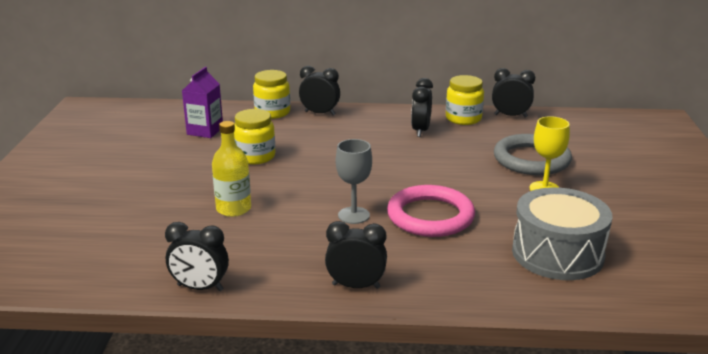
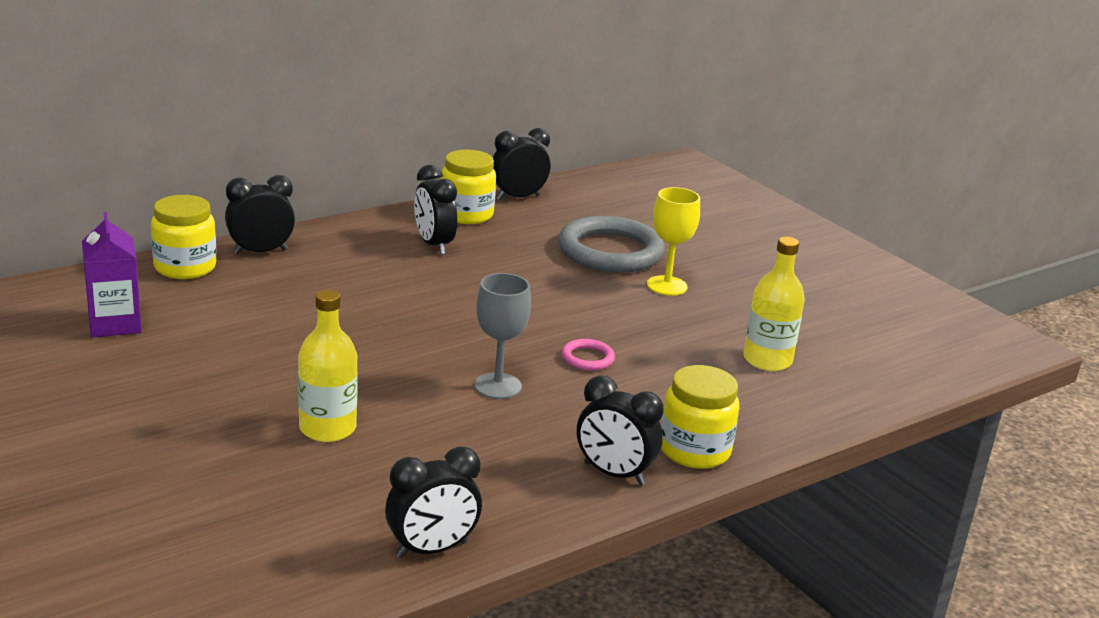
camera: 40 degrees left, 0 degrees up
(255, 156) = (253, 343): yellow jar -> yellow jar (694, 450)
(356, 286) = (614, 474): black clock -> black clock turned 120 degrees counterclockwise
(430, 216) = (587, 358): pink ring -> pink ring, size x0.43
(557, 254) = (767, 360): grey drum -> yellow bottle

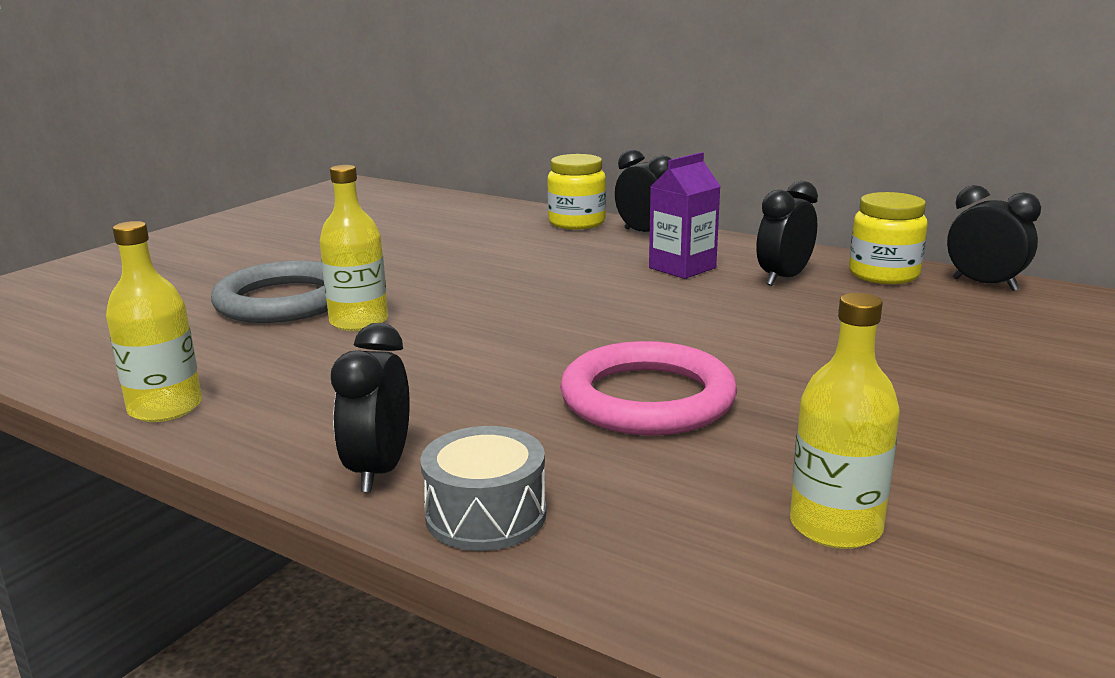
camera: 70 degrees right, 5 degrees down
(115, 324) = (456, 229): purple carton -> purple carton (682, 268)
(432, 549) = (165, 408): black clock -> yellow bottle
(498, 386) = (518, 368): grey goblet -> none
(587, 358) = (647, 398): pink ring -> pink ring, size x2.32
(610, 251) = (956, 354): grey ring -> grey ring (283, 301)
(667, 286) = (932, 406): yellow goblet -> none
(694, 450) = (486, 515): yellow jar -> grey drum

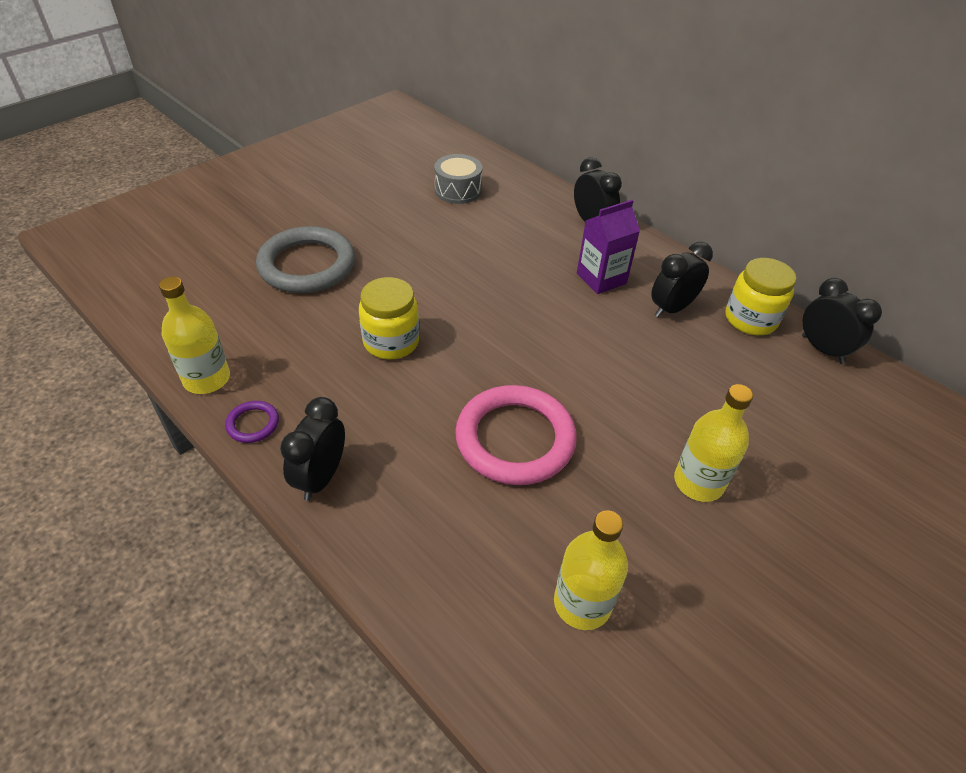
camera: 10 degrees right, 25 degrees up
(252, 437) = (253, 424): none -> purple ring
(359, 321) = (351, 302): yellow bottle -> yellow bottle (698, 482)
(486, 515) = (372, 538): grey drum -> grey drum (458, 190)
(577, 223) = (545, 197): yellow jar -> yellow jar (391, 342)

